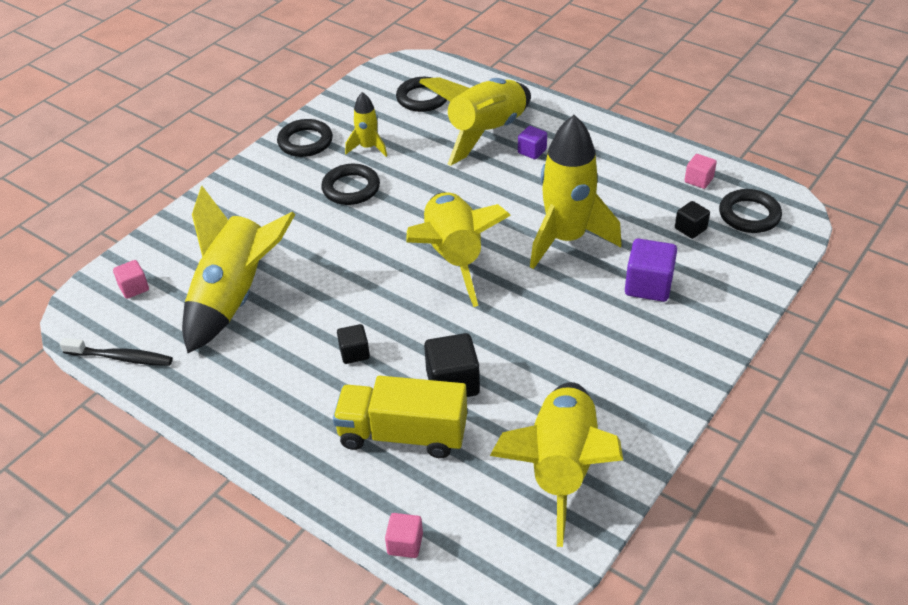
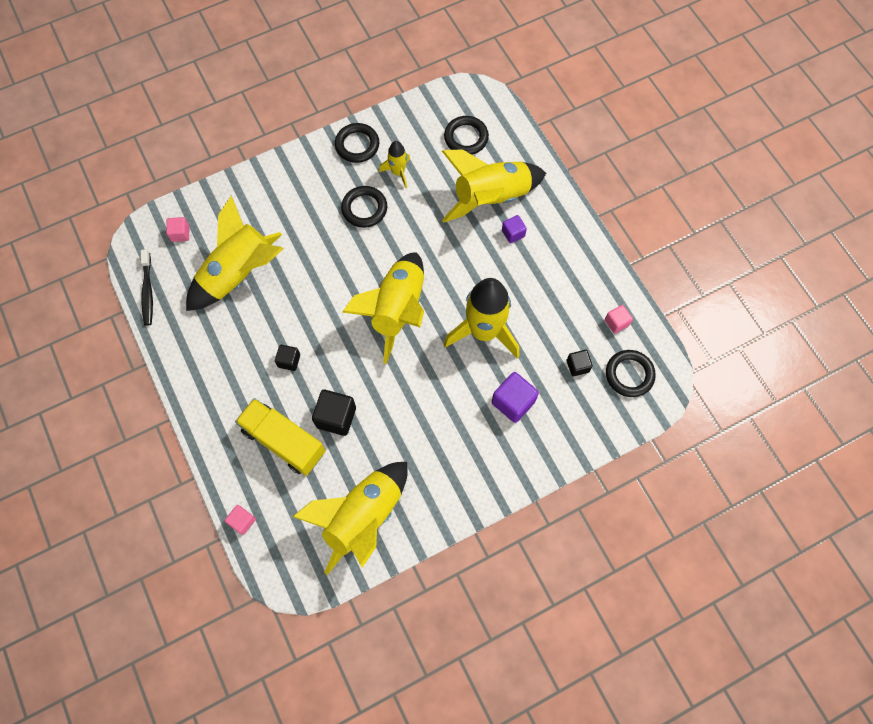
camera: 25 degrees right, 25 degrees up
(121, 358) = (148, 291): black toothbrush -> black toothbrush turned 45 degrees clockwise

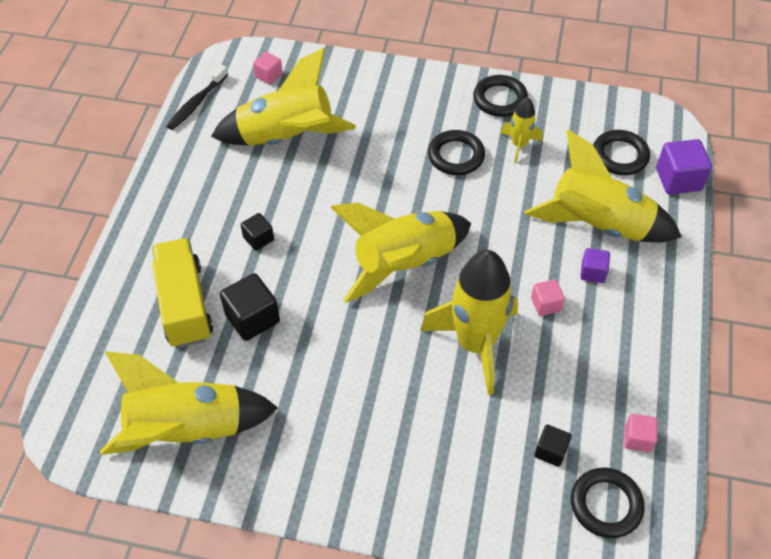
camera: 40 degrees right, 15 degrees down
(242, 521) = (80, 347): pink cube -> pink cube (546, 304)
(513, 402) = (444, 435): purple cube -> purple cube (678, 179)

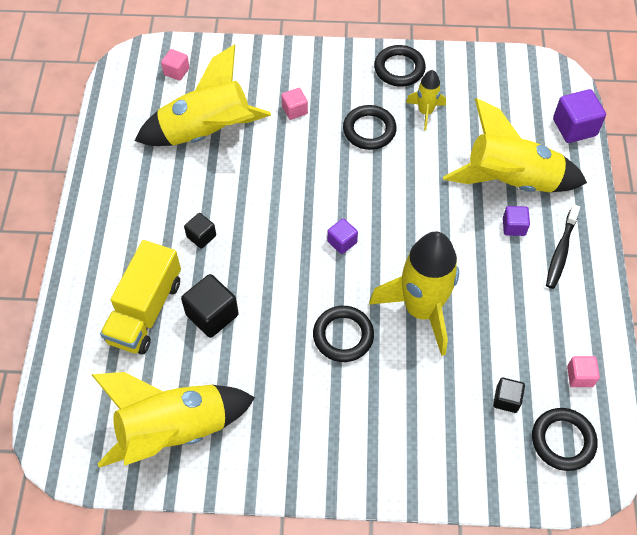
camera: 10 degrees left, 5 degrees up
(185, 305) = (145, 311): yellow truck -> yellow truck turned 135 degrees counterclockwise
(196, 103) = (112, 108): black toothbrush -> black toothbrush (561, 251)
(404, 263) = (342, 242): yellow rocket -> purple cube
(546, 304) = (477, 263): pink cube -> pink cube (294, 110)
(620, 156) = (518, 111): black ring -> black ring (343, 336)

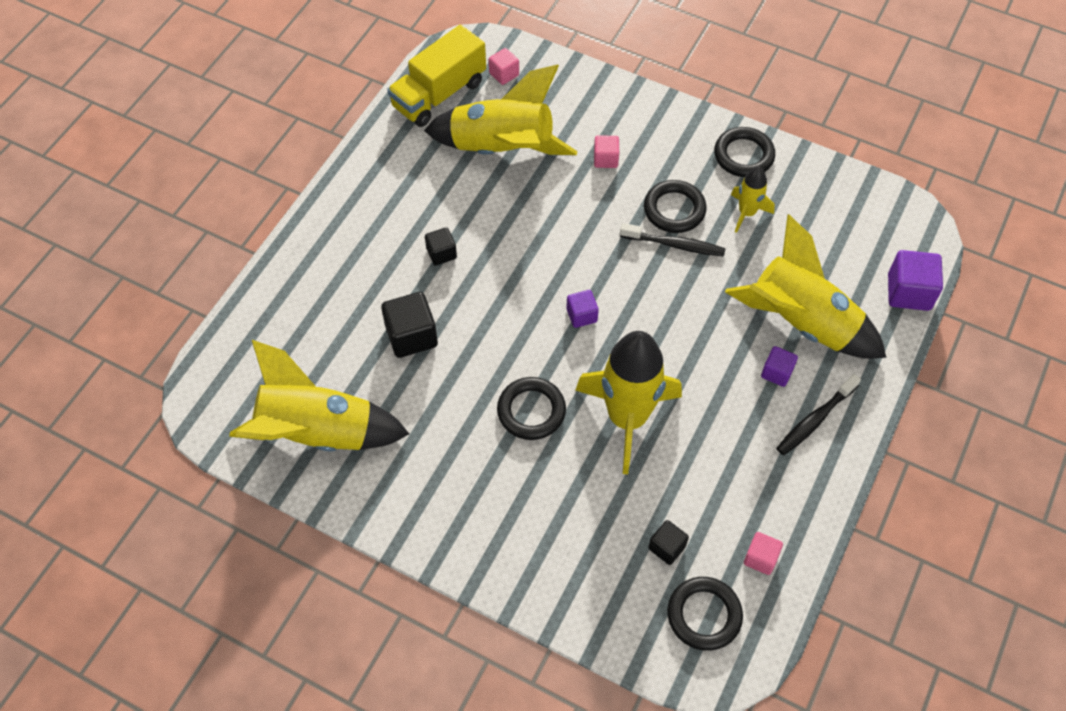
camera: 25 degrees right, 0 degrees up
(145, 311) = (349, 305): yellow truck -> yellow truck (439, 94)
(384, 157) = (675, 245): none -> black toothbrush

